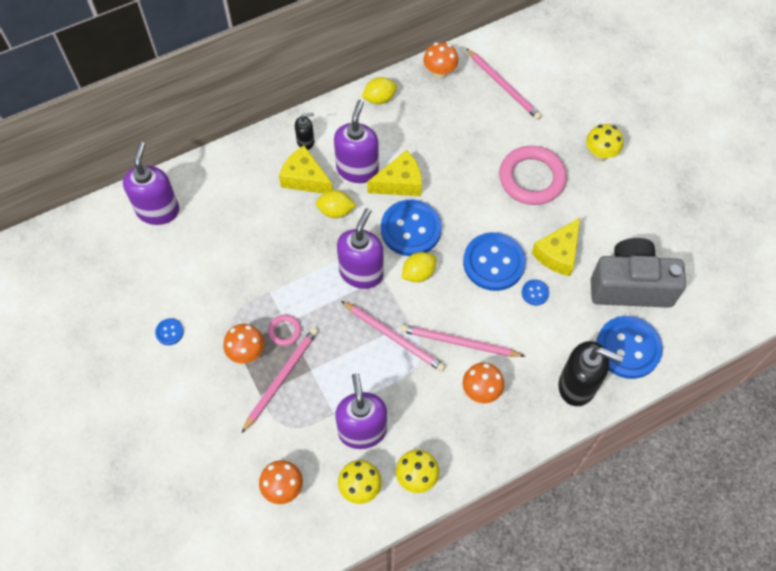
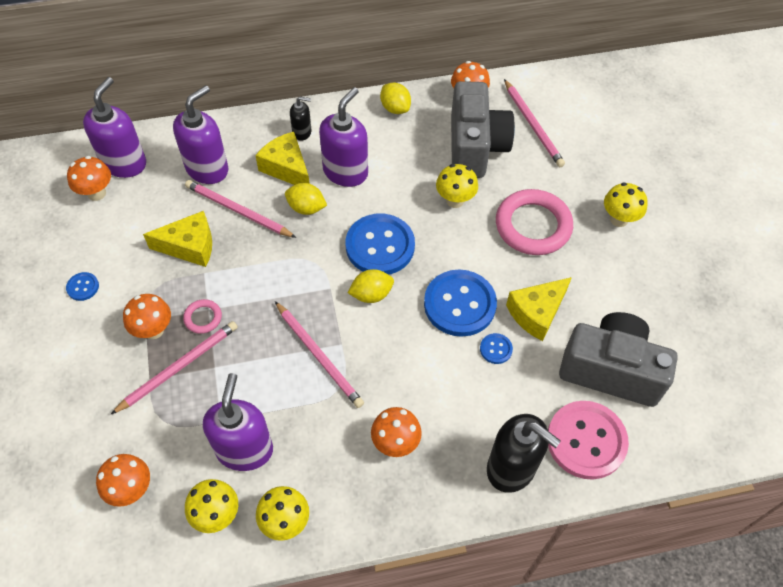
camera: 15 degrees right, 5 degrees down
(145, 244) = (97, 193): none -> orange mushroom
(361, 272) = (309, 278): purple soap dispenser -> purple soap dispenser (207, 169)
(379, 98) = (395, 108): yellow lemon -> yellow lemon turned 60 degrees clockwise
(400, 183) = (385, 196): yellow cheese -> yellow cheese (189, 246)
(459, 342) = (390, 381): pink pencil -> pink pencil (238, 211)
(460, 172) = (455, 200): none -> yellow mushroom
(461, 118) = (475, 147): none -> grey camera
(628, 348) = (586, 441): blue button -> pink button

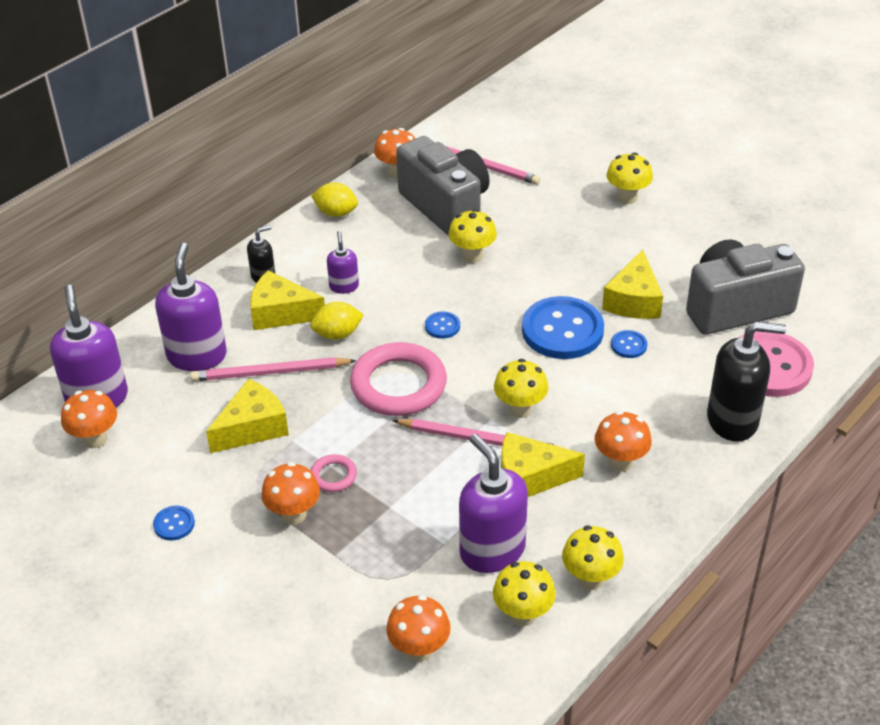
camera: 35 degrees left, 15 degrees down
(179, 367) = (354, 528): pink pencil -> none
(323, 410) = (530, 477): none -> yellow cheese
(345, 172) = (344, 286): purple soap dispenser -> purple soap dispenser, size x0.52
(368, 350) = (520, 409): none -> yellow mushroom
(371, 294) = (476, 367): yellow lemon -> none
(380, 246) = (442, 326): blue button -> blue button, size x0.44
(533, 226) = (561, 239): pink ring -> pink ring (398, 385)

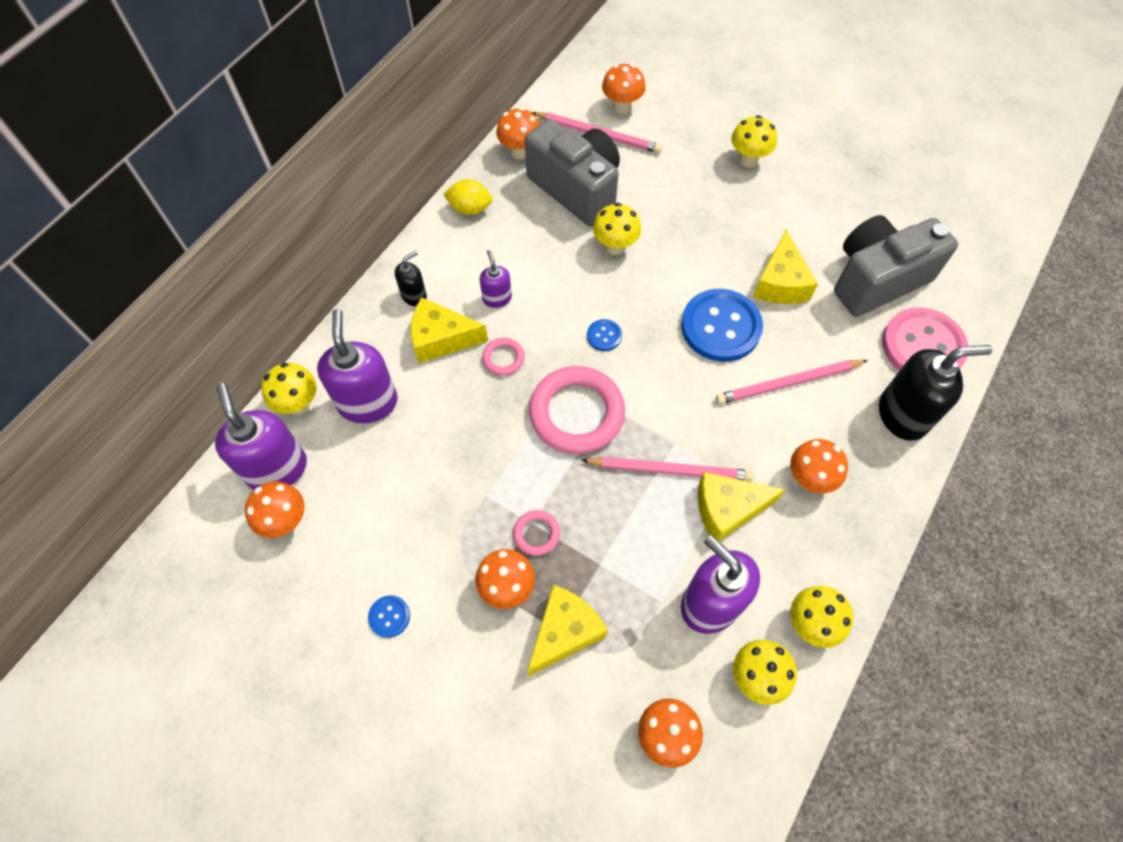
camera: 10 degrees left, 20 degrees up
(252, 428) = (443, 485): yellow cheese -> yellow cheese (564, 632)
(270, 373) = (446, 414): pink pencil -> pink pencil (788, 383)
(337, 334) = (503, 358): yellow lemon -> pink ring
(509, 145) = (622, 107): none -> orange mushroom
(520, 409) = (700, 427): yellow mushroom -> yellow mushroom (298, 404)
(628, 345) = (787, 337): blue button -> none

